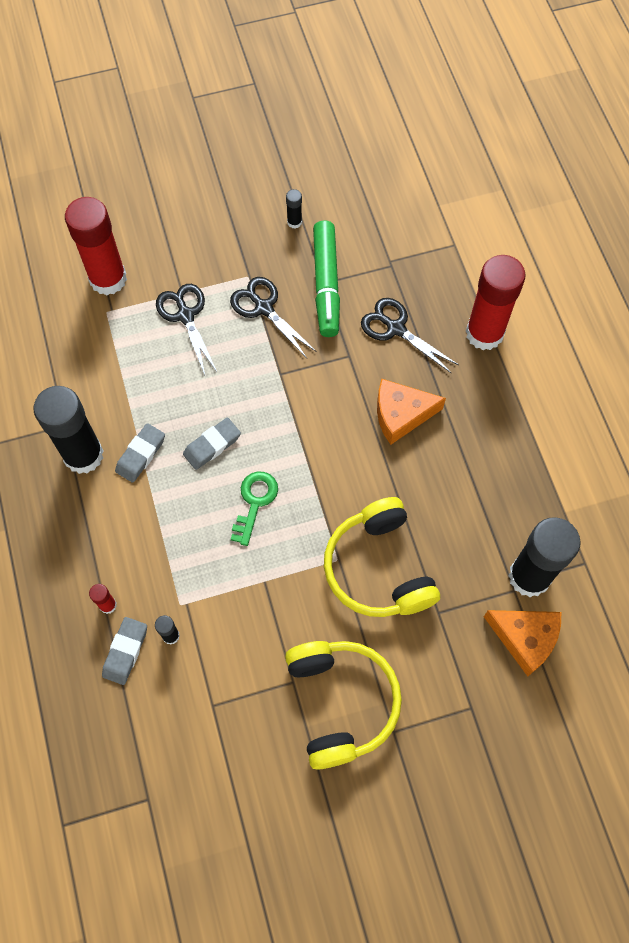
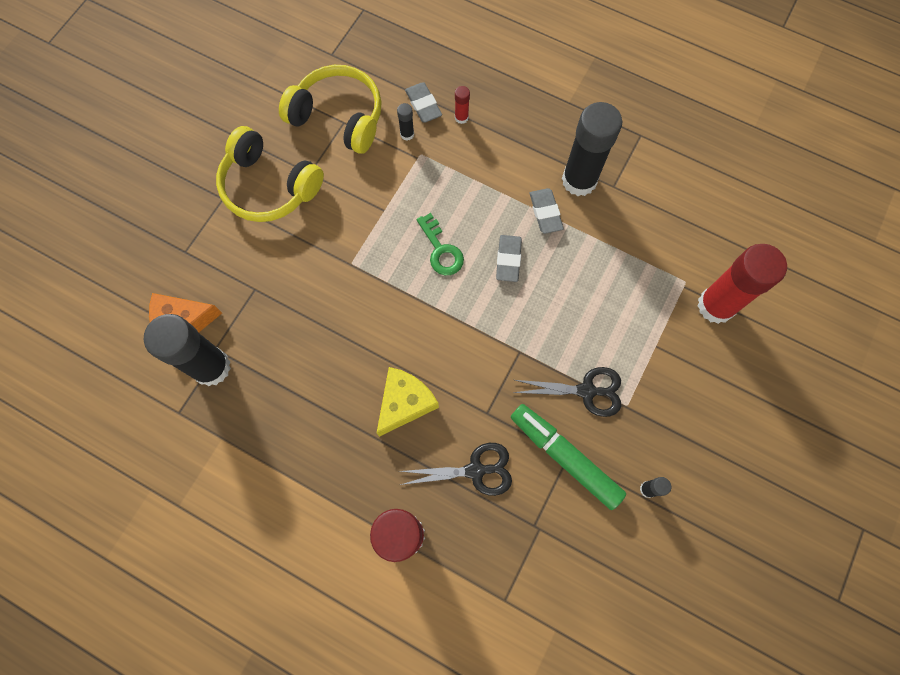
camera: 135 degrees right, 5 degrees up
(185, 315) = (632, 331): black scissors -> none
(378, 568) = (319, 282): yellow headphones -> yellow headphones (338, 117)
(401, 414) = (405, 403): orange cheese -> yellow cheese

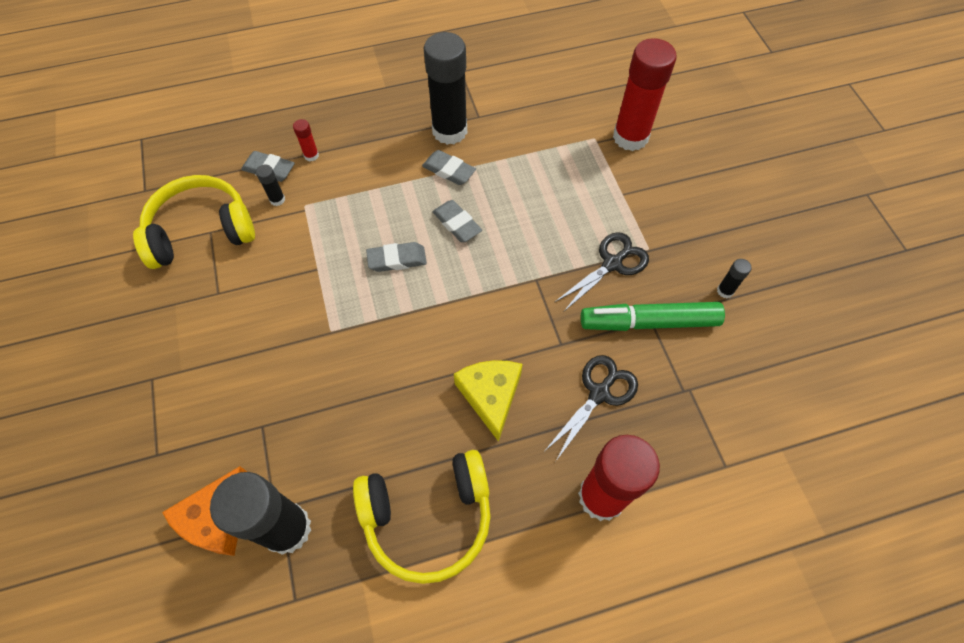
camera: 45 degrees left, 10 degrees down
(269, 186) = (189, 333): yellow headphones -> yellow headphones (428, 517)
(441, 250) = (397, 260): green key -> grey eraser

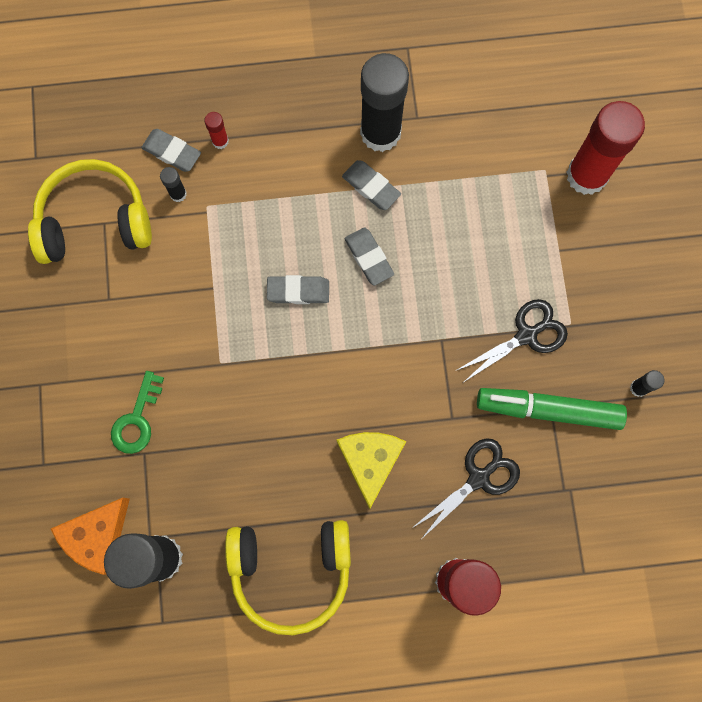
camera: 10 degrees right, 15 degrees up
(252, 395) = (137, 420): none -> green key

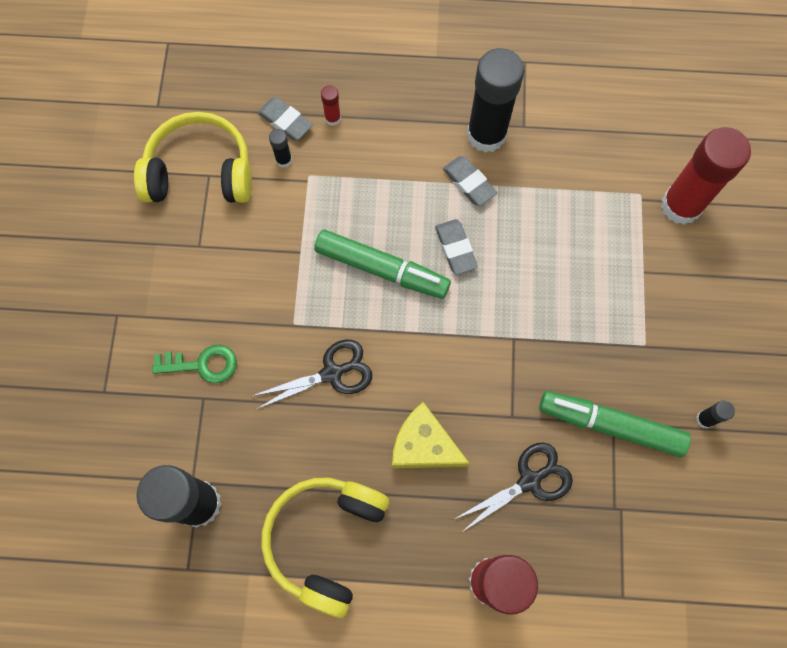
camera: 10 degrees right, 5 degrees down
(97, 536) = (141, 471): orange cheese -> none
(137, 420) = (202, 364): green key -> green key turned 120 degrees counterclockwise
(291, 570) = (325, 540): yellow headphones -> yellow headphones turned 105 degrees clockwise
(298, 291) = (381, 269): grey eraser -> green marker
(370, 461) = (423, 445): yellow cheese -> yellow cheese turned 75 degrees counterclockwise
(526, 335) = (599, 348): black scissors -> black scissors (332, 373)

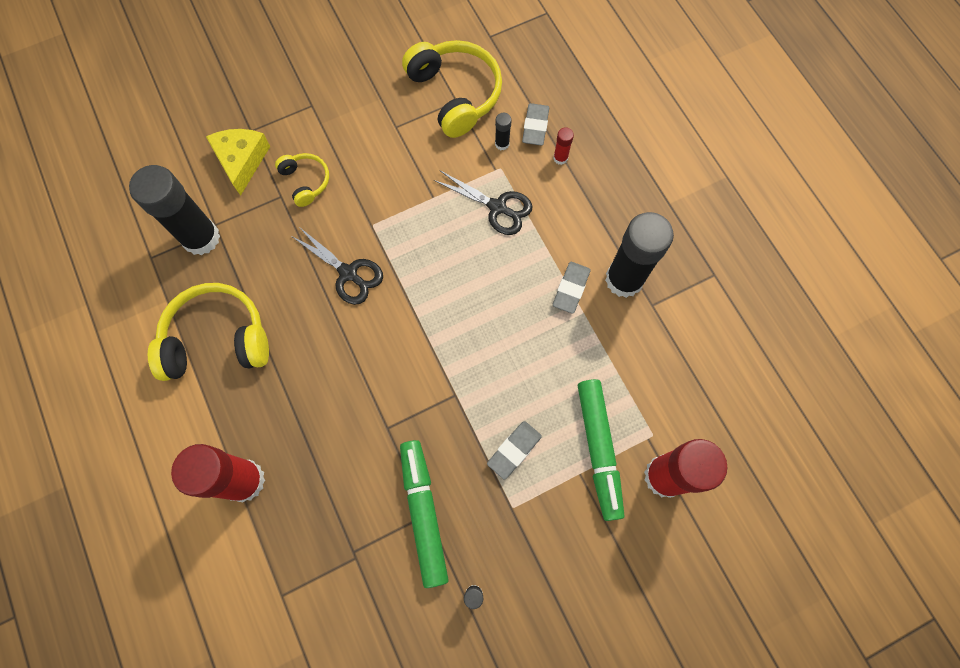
camera: 60 degrees right, 0 degrees up
(202, 364) = (305, 181): green key -> yellow headphones
(381, 269) = (454, 263): green marker -> green marker (598, 449)
(423, 445) = (327, 371): yellow cheese -> yellow cheese (242, 161)
(455, 248) = (506, 309): grey eraser -> grey eraser (514, 450)
(530, 481) = (341, 469): black scissors -> black scissors (497, 207)

